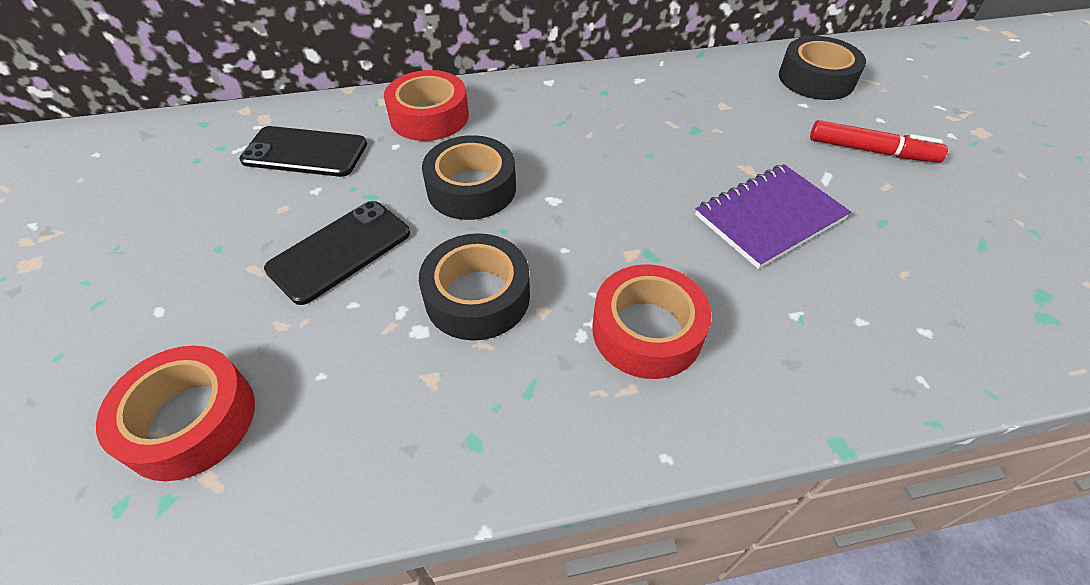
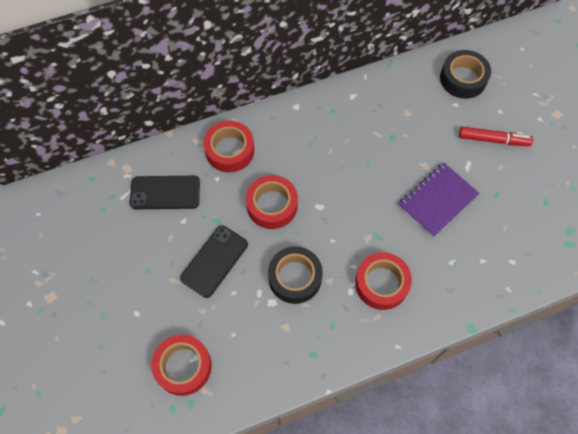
camera: 10 degrees left, 15 degrees up
(471, 188) = (272, 205): black tape -> red tape

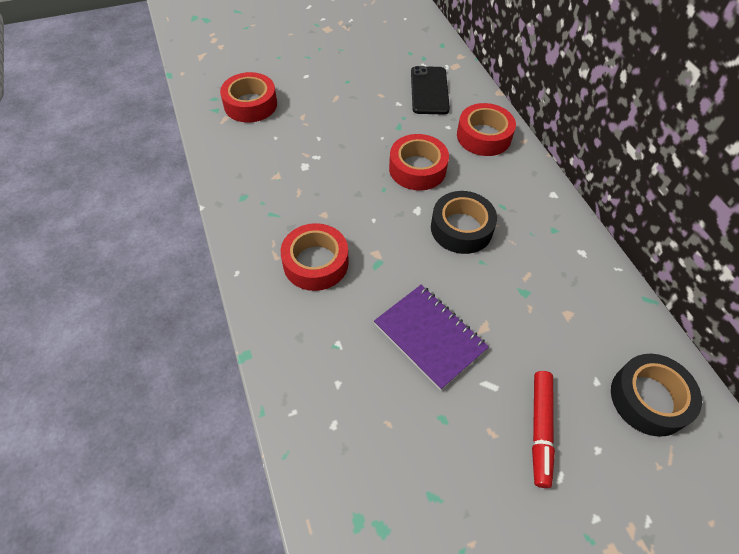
camera: 90 degrees right, 10 degrees down
(214, 261) = (353, 124): black phone -> none
(295, 277) = (330, 185): black tape -> black tape (461, 228)

